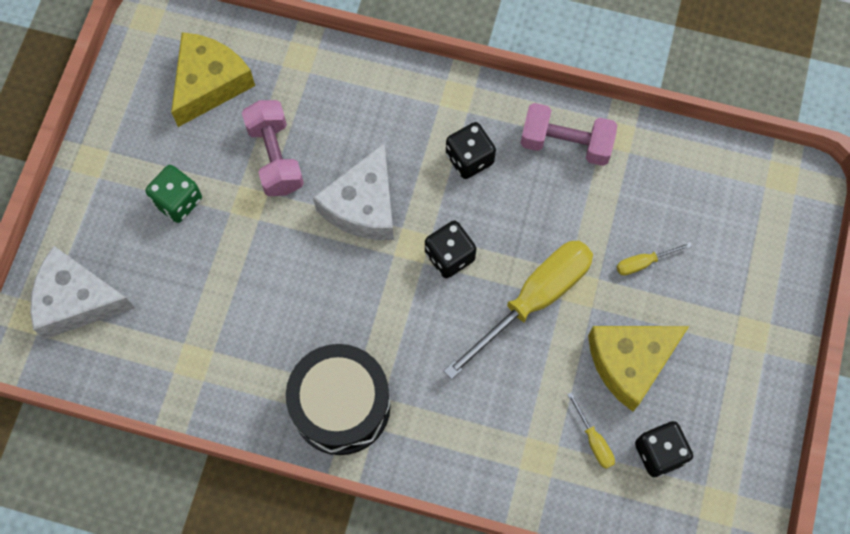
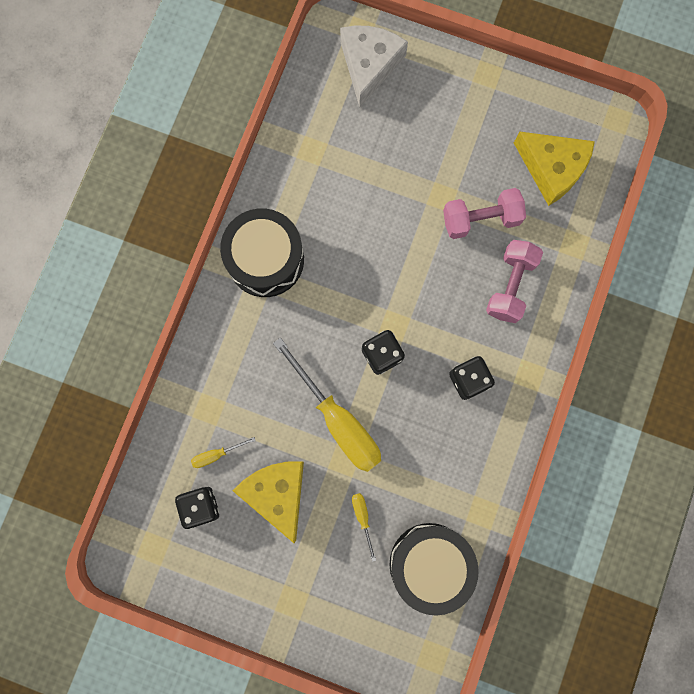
camera: 95 degrees right, 10 degrees up
(178, 201) = (446, 141): green dice -> none
(363, 205) = (432, 288): white cheese -> none
(566, 143) = (478, 465): pink dumbbell -> pink dumbbell (510, 286)
(683, 186) = (430, 564): none -> black drum

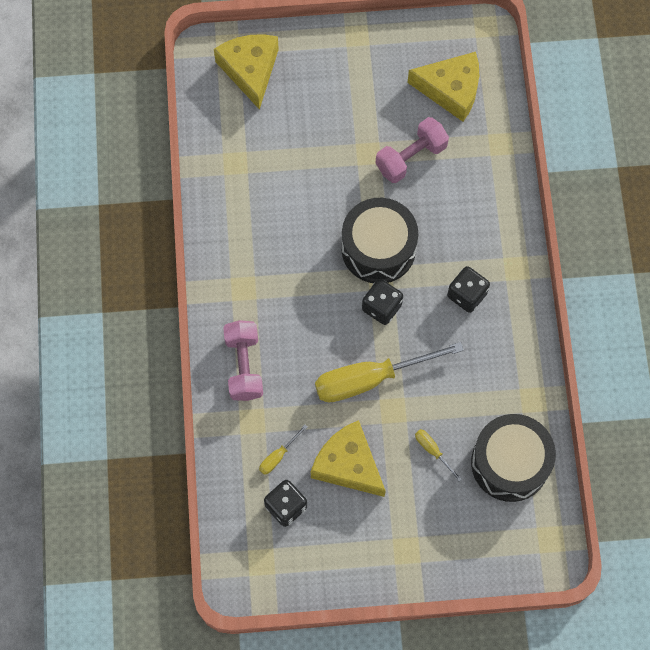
camera: 25 degrees left, 10 degrees down
(265, 259) = (239, 272): black drum -> black drum (378, 248)
(338, 420) = (370, 379): yellow screwdriver -> yellow screwdriver turned 135 degrees clockwise
(369, 65) = (250, 70): white cheese -> yellow cheese
(510, 286) = (463, 201): pink dumbbell -> pink dumbbell (244, 366)

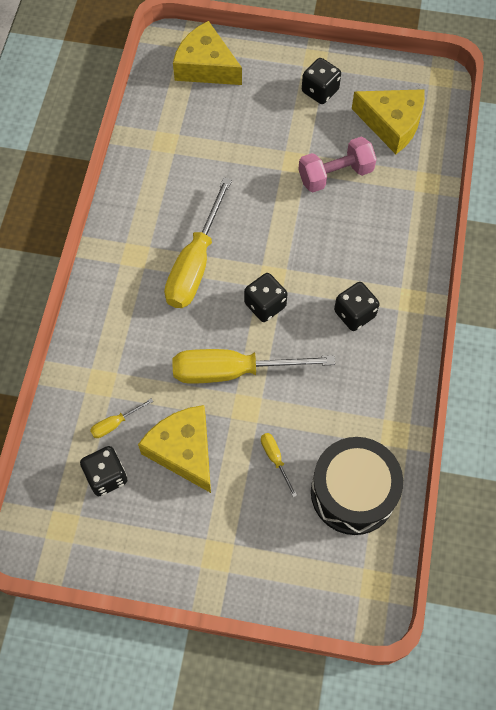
camera: 15 degrees right, 5 degrees down
(244, 366) = (111, 327): pink dumbbell -> none
(250, 70) = (206, 66): yellow cheese -> yellow cheese turned 60 degrees counterclockwise
(304, 282) = (195, 263): none -> yellow screwdriver
(371, 71) = (320, 91): none -> black dice
(378, 248) = (278, 250): black drum -> none

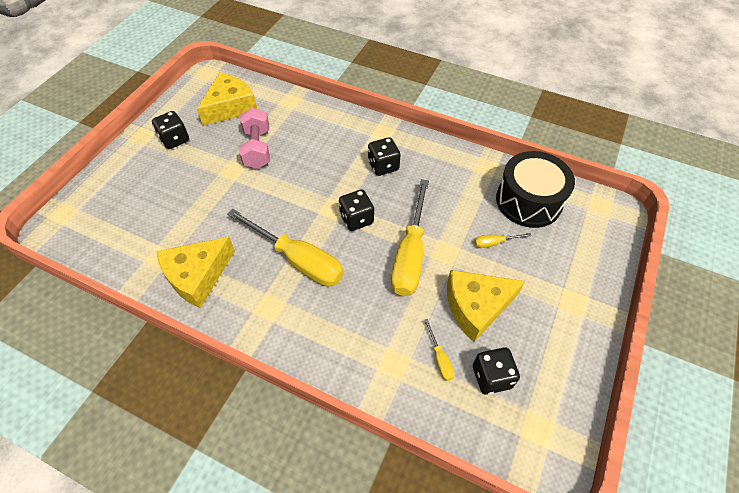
camera: 75 degrees left, 10 degrees down
(206, 66) = (98, 209): yellow cheese -> yellow cheese (197, 276)

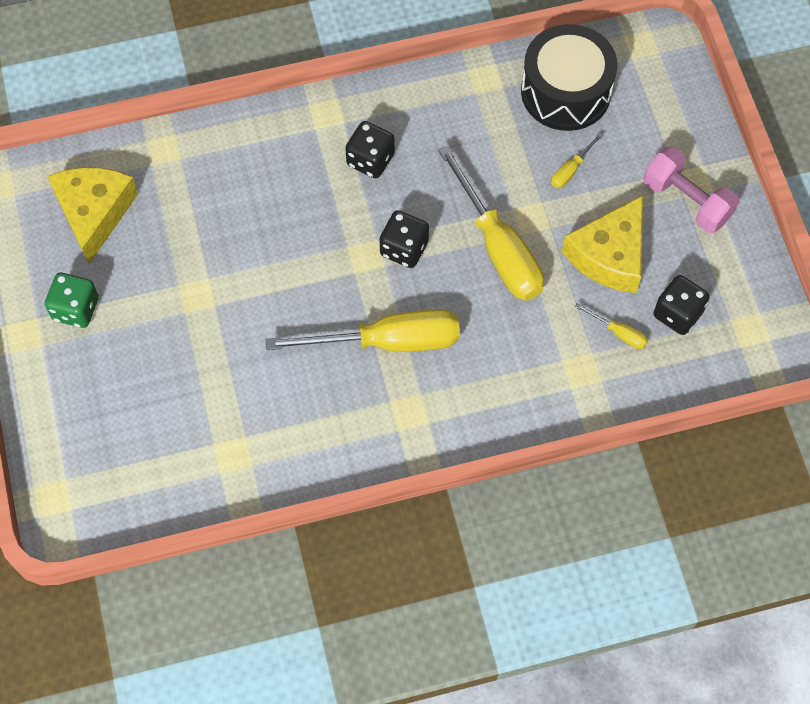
camera: 40 degrees left, 10 degrees up
(175, 139) = (76, 309): black dice -> green dice
(197, 276) = (300, 440): yellow cheese -> none
(257, 148) = (196, 245): pink dumbbell -> pink dumbbell (687, 201)

